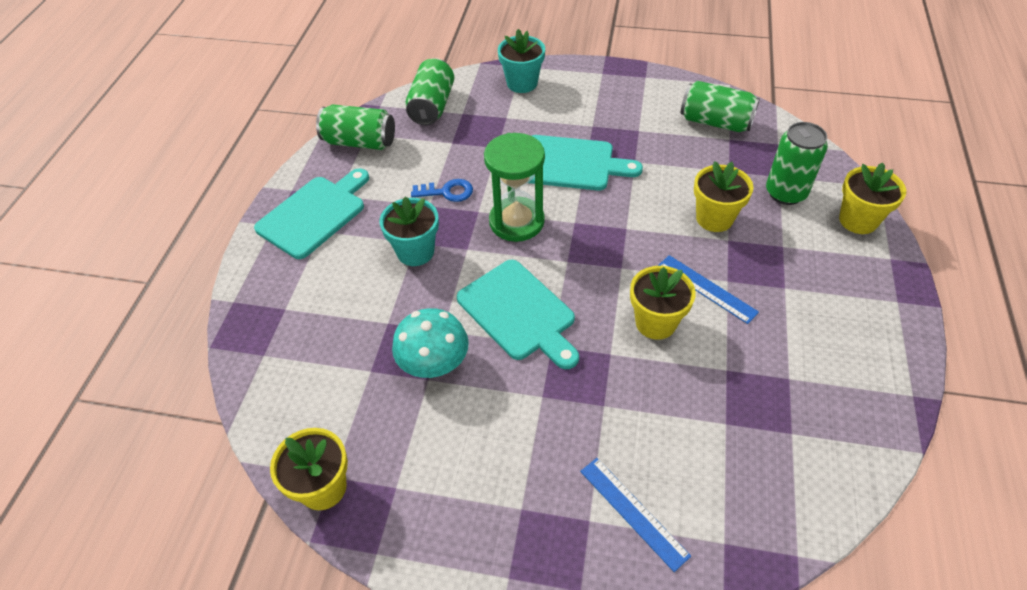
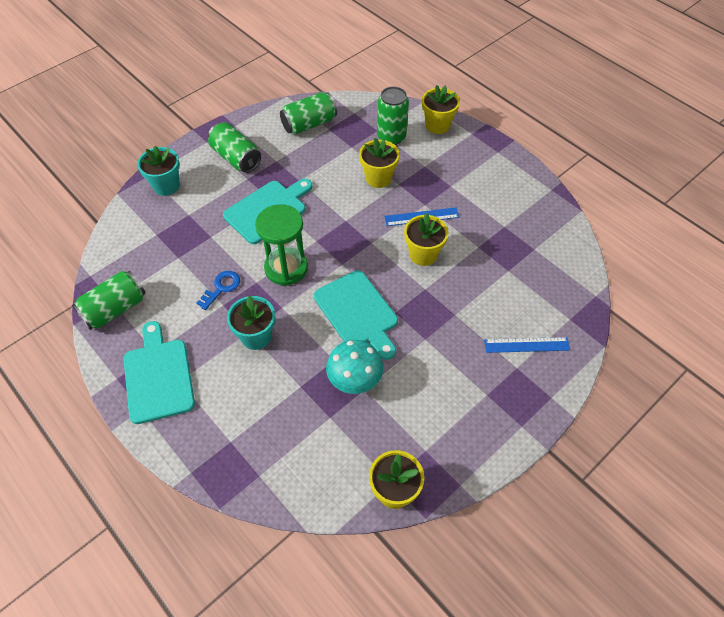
camera: 55 degrees left, 5 degrees up
(432, 106) = (128, 246): green can -> green can (236, 158)
(519, 313) = (358, 312): turquoise cutting board -> turquoise cutting board turned 60 degrees clockwise

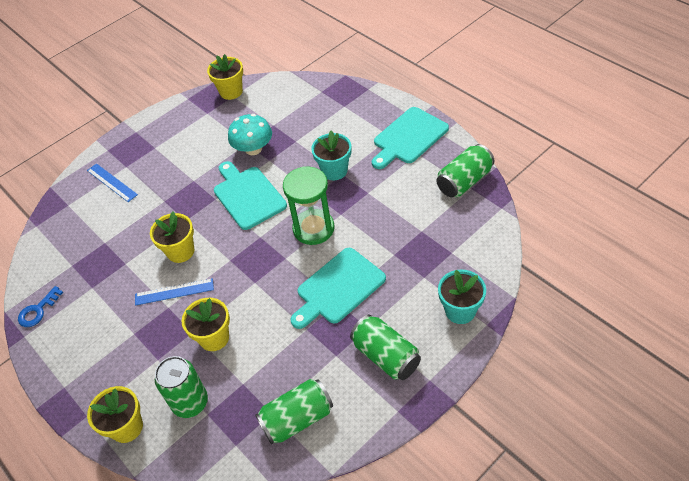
camera: 175 degrees left, 5 degrees down
(158, 376) = (408, 137): turquoise cutting board -> turquoise cutting board turned 60 degrees clockwise
(221, 288) = (372, 206): blue key -> blue key (38, 310)
(526, 345) = (112, 182): blue ruler -> blue ruler turned 45 degrees clockwise

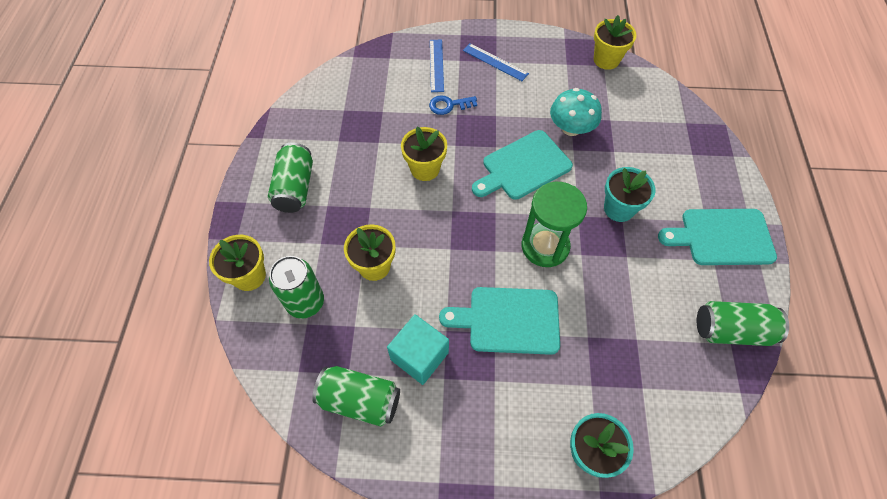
camera: 40 degrees right, 10 degrees up
(38, 310) = (289, 126): blue key -> blue key (449, 105)
(174, 292) = (386, 199): blue ruler -> blue ruler (495, 62)
(248, 195) = (523, 167): turquoise cutting board -> turquoise cutting board turned 135 degrees counterclockwise
(306, 358) = (419, 356): none -> turquoise cube
(386, 356) = (482, 423): green can -> green can (295, 188)

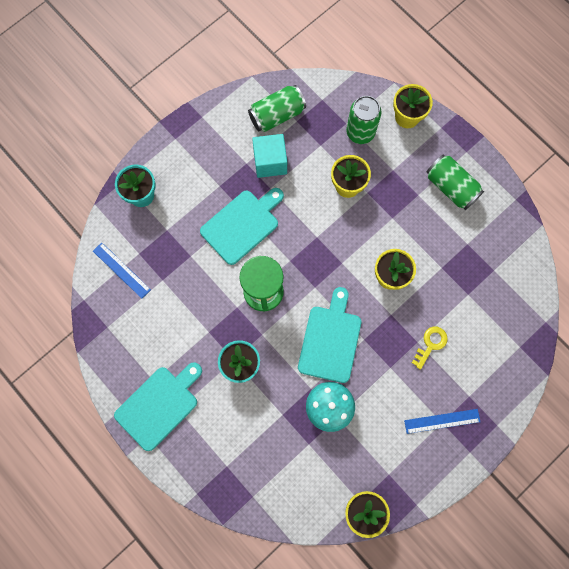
camera: 135 degrees right, 15 degrees up
(436, 65) = (479, 374): blue ruler -> blue ruler (121, 270)
(449, 105) = (430, 344): blue key -> yellow key
(731, 330) = (112, 336): green can -> none

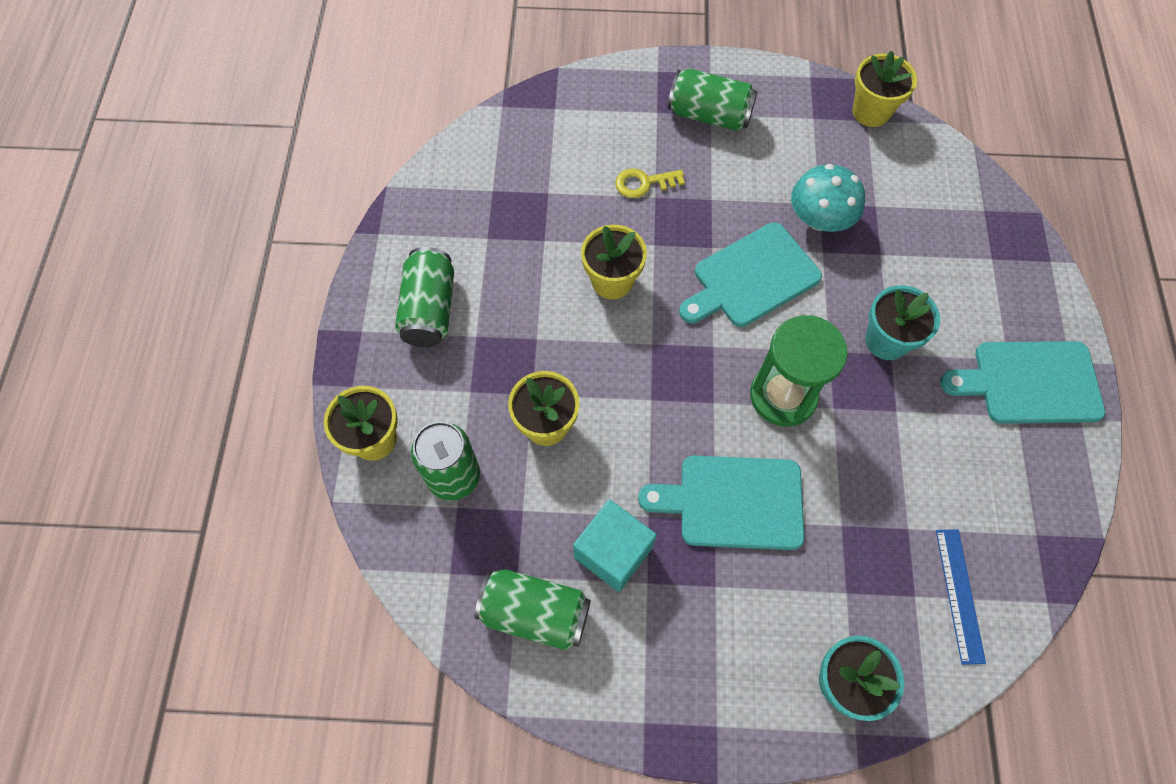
camera: 135 degrees left, 10 degrees down
(442, 421) = (709, 115): blue ruler -> green can

